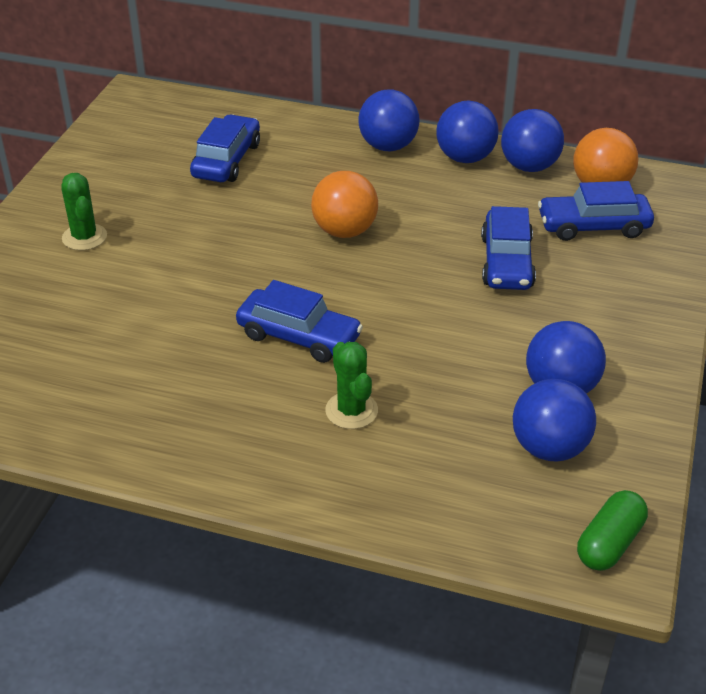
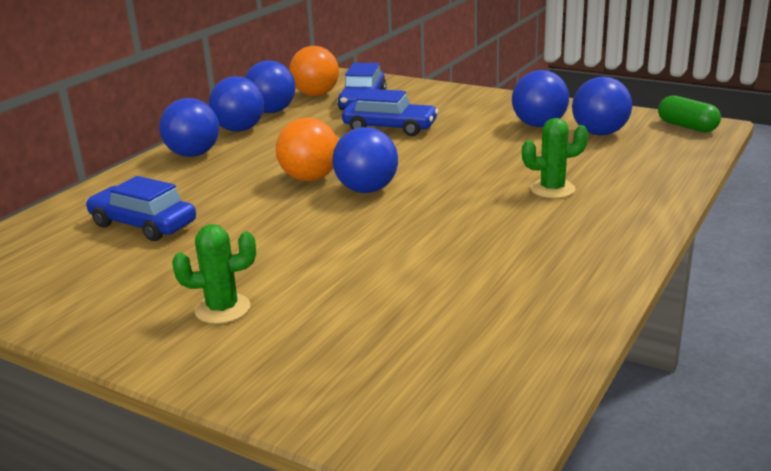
camera: 75 degrees left, 15 degrees down
(299, 336) = (451, 204): blue car -> none
(323, 273) = (367, 190): none -> blue ball

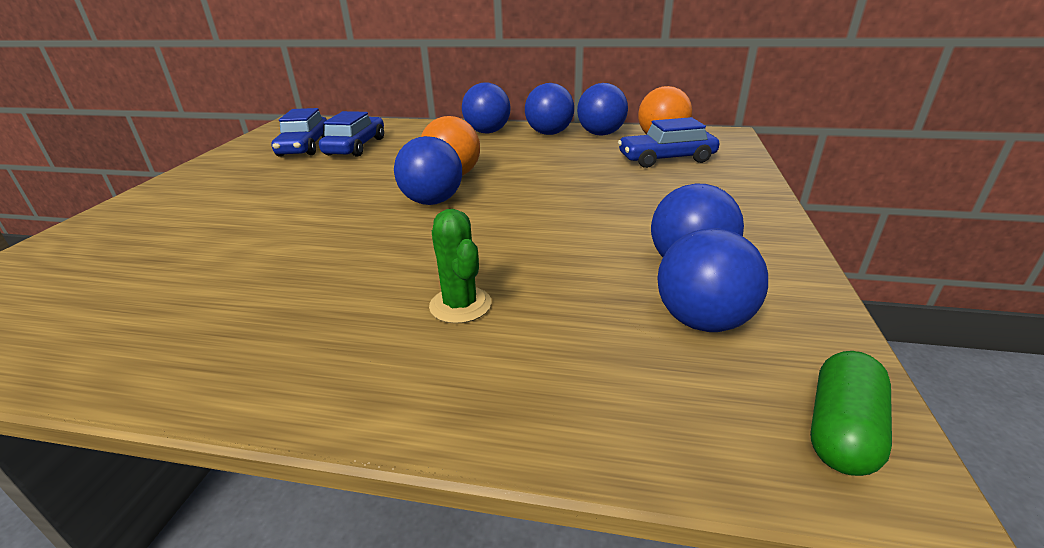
camera: 70 degrees right, 5 degrees up
(222, 309) = (210, 195): green cactus -> none
(390, 128) = (600, 183): blue car -> blue car (304, 147)

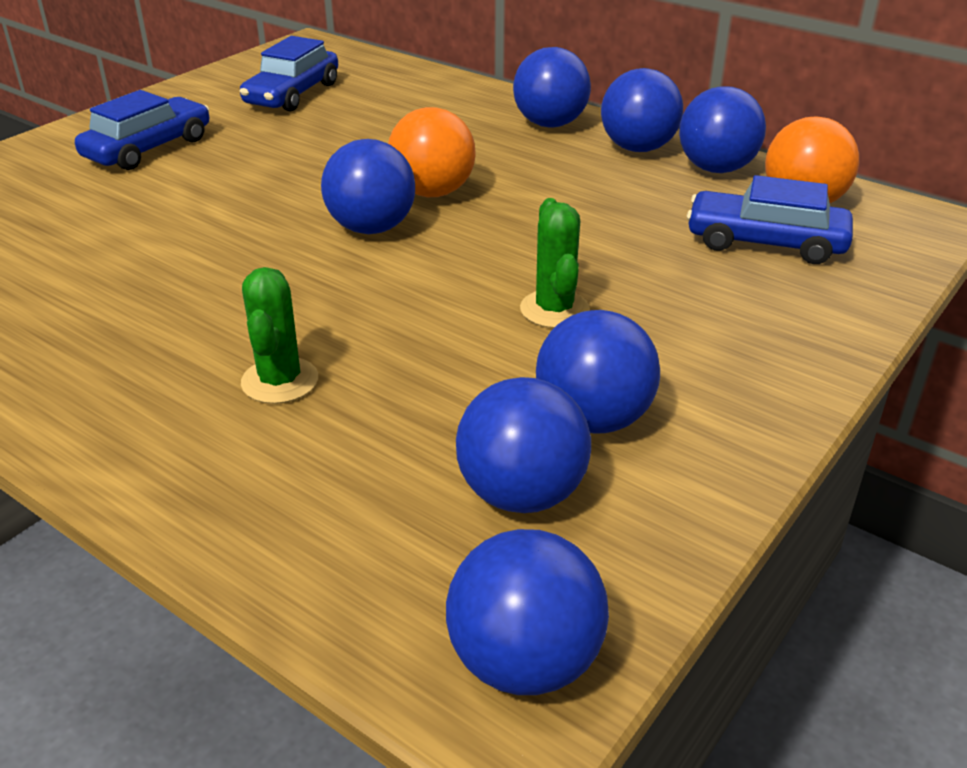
camera: 25 degrees right, 5 degrees up
(356, 146) = (354, 109): blue car -> blue car (148, 148)
(596, 215) = (554, 309): none -> green cactus
(841, 430) = (524, 661): green capsule -> blue ball

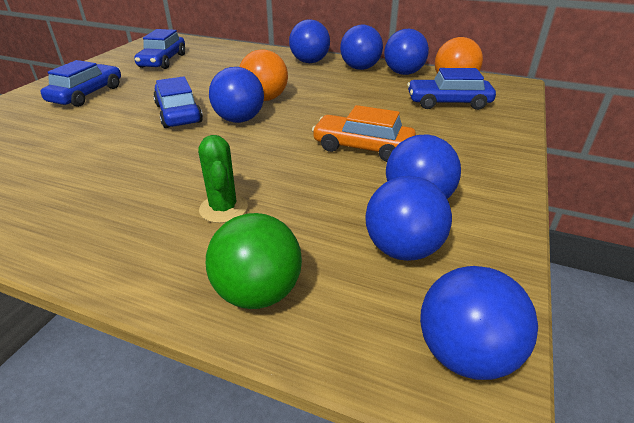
camera: 15 degrees left, 0 degrees up
(274, 517) = (258, 292): none -> green ball
(278, 203) = (178, 113): none -> blue car
(554, 309) = (362, 147): green cactus -> orange car

